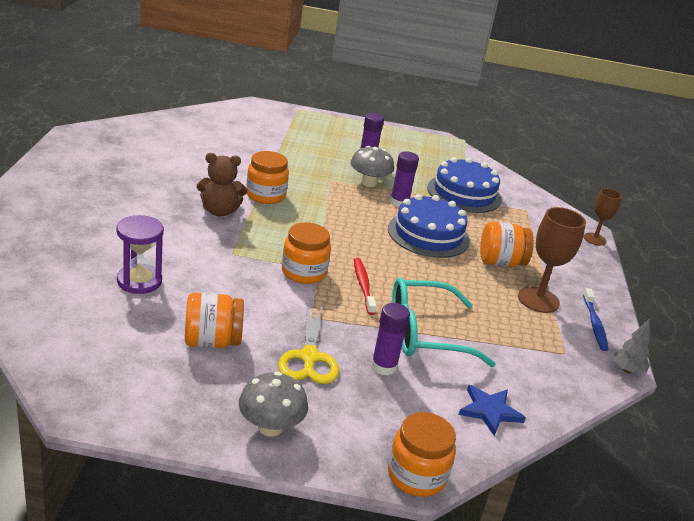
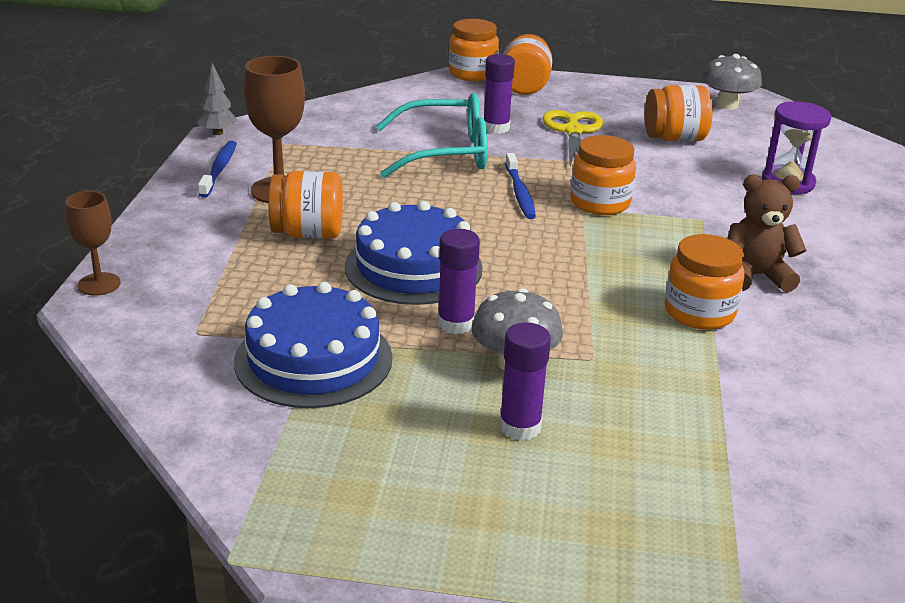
camera: 175 degrees left, 0 degrees up
(270, 427) = (595, 92): grey mushroom -> grey mushroom (727, 105)
(353, 442) = (524, 87): none -> orange jar
(363, 286) = (520, 193): red toothbrush -> blue toothbrush
(489, 411) = (395, 104): blue star -> none

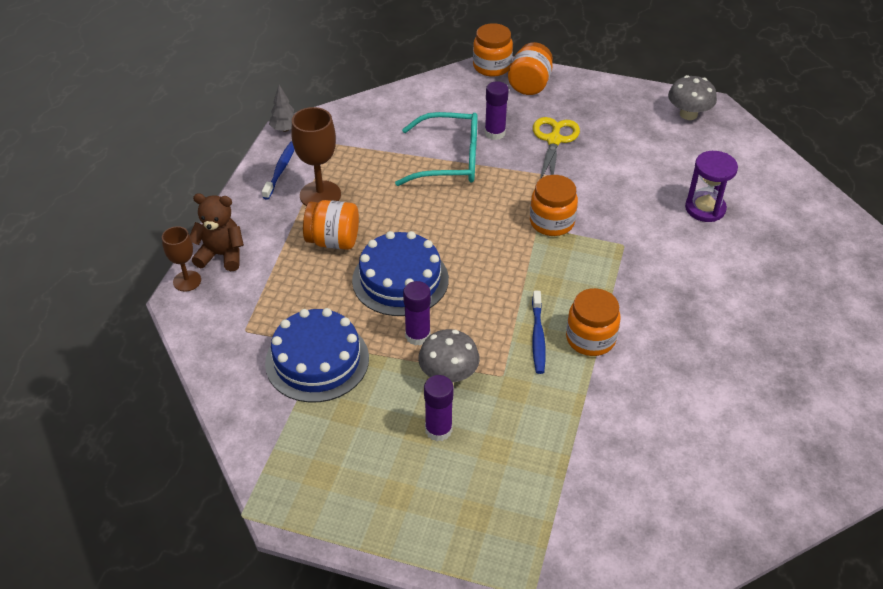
camera: 10 degrees right, 15 degrees up
(520, 193) = (494, 208): blue toothbrush -> blue toothbrush (538, 337)
(674, 138) = (632, 153): orange jar -> none
(755, 276) = (643, 306): brown teddy bear -> brown teddy bear (221, 255)

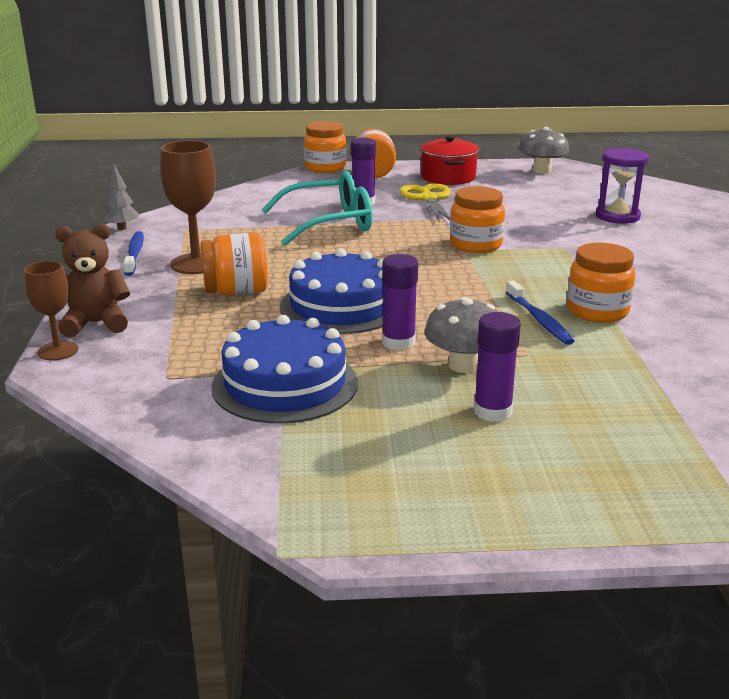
camera: 20 degrees left, 20 degrees down
(593, 107) = (448, 177): none -> red pot

